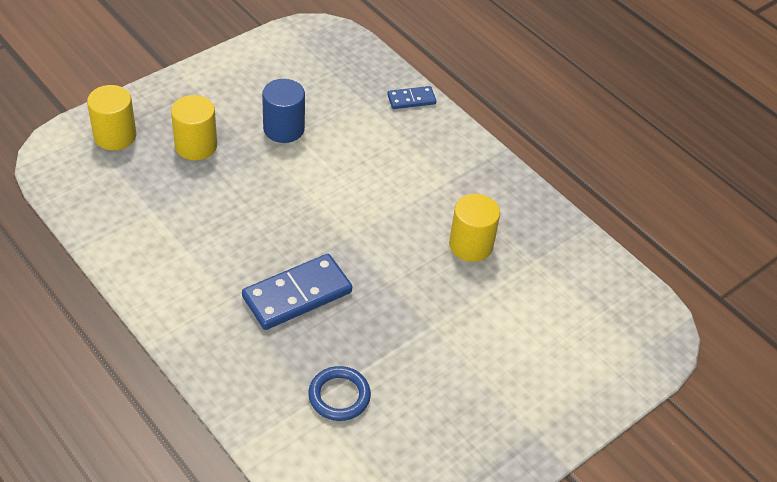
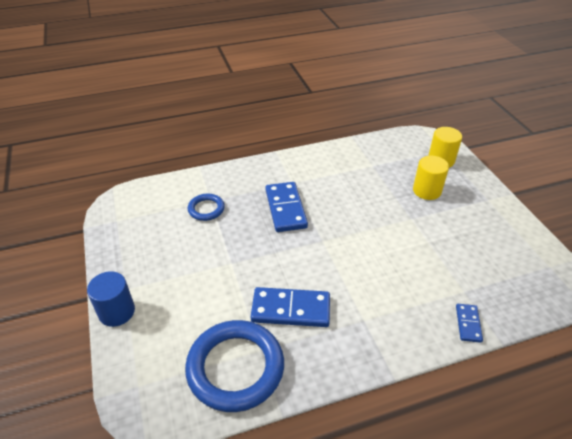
camera: 115 degrees right, 5 degrees down
(284, 129) = (438, 235): blue cylinder -> blue cylinder (117, 312)
(471, 245) = (290, 309): yellow cylinder -> blue domino
(570, 273) = (235, 368): none -> blue ring

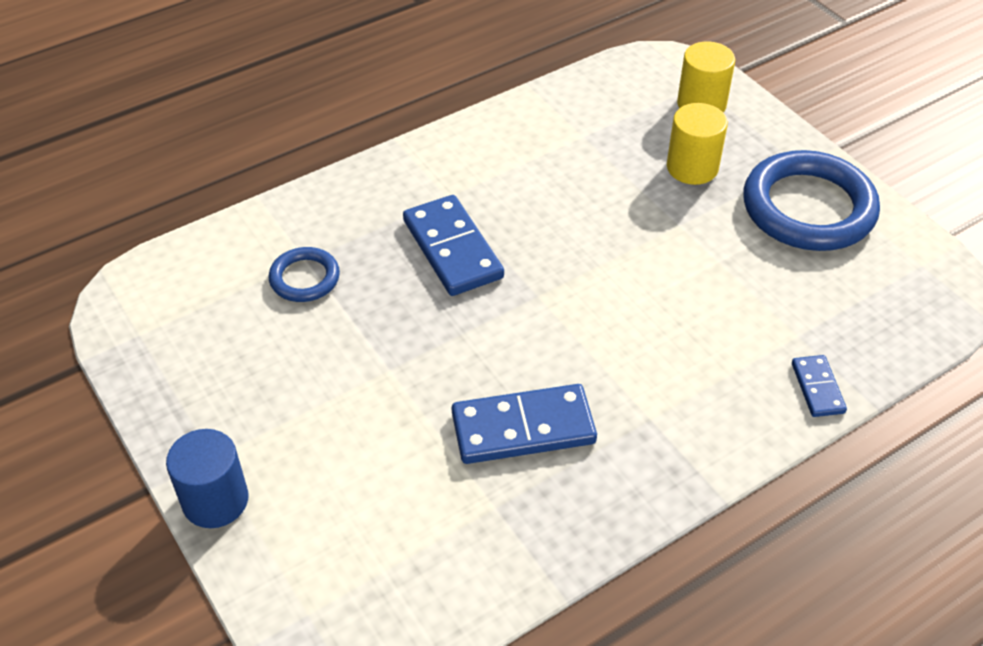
camera: 15 degrees left, 5 degrees up
(235, 368) = (464, 545): blue ring -> blue ring (808, 208)

